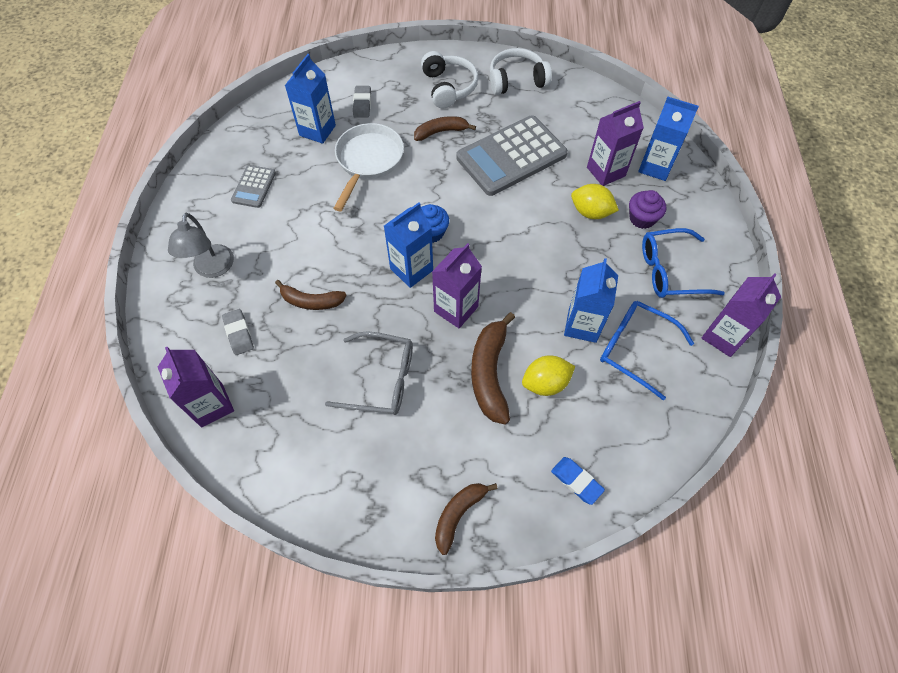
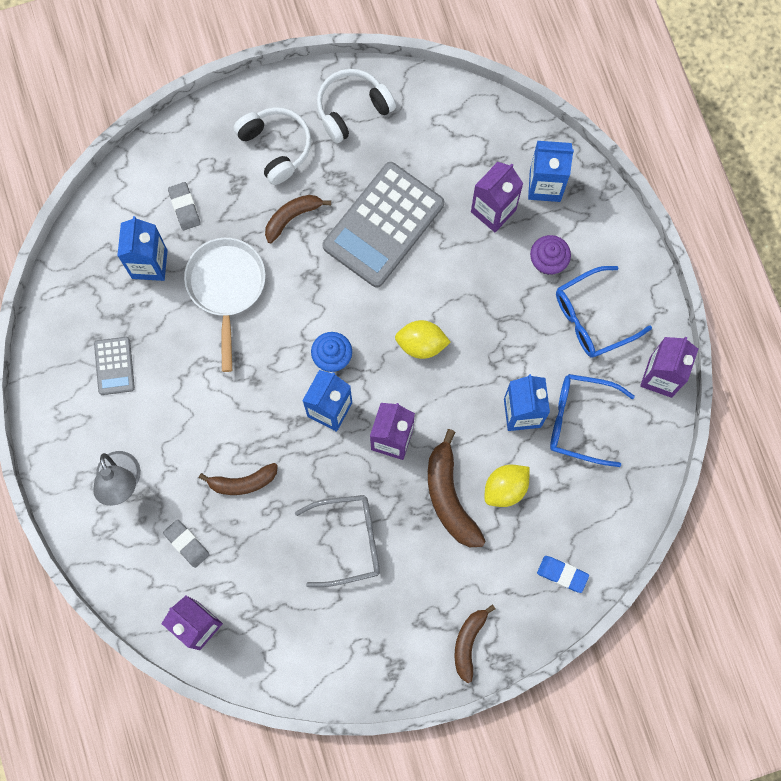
camera: 20 degrees left, 15 degrees up
(590, 212) = (492, 272): yellow lemon -> yellow lemon (421, 344)

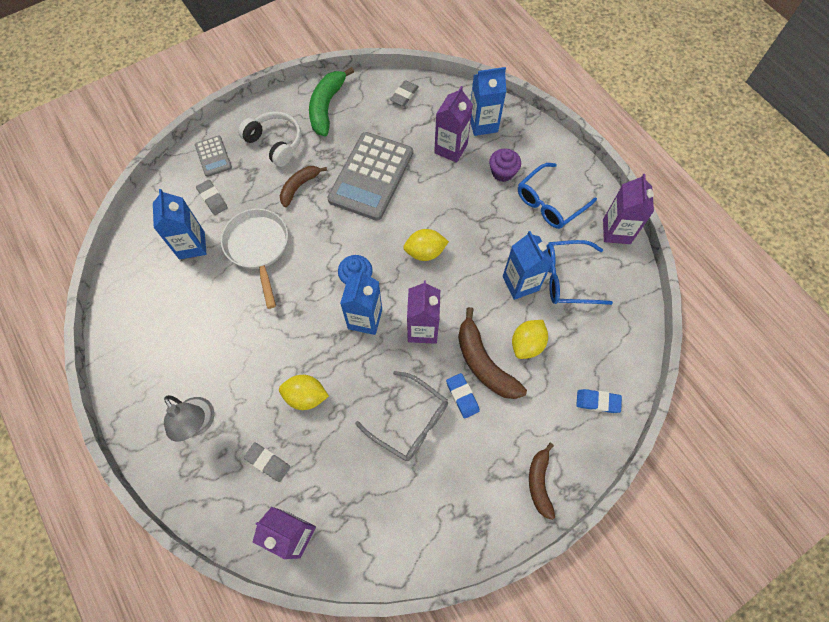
camera: 15 degrees left, 10 degrees down
(114, 366) = (176, 329): grey calculator -> grey calculator (213, 156)
(242, 482) = (306, 396): brown banana -> yellow lemon
(349, 541) = (410, 422): grey glasses -> grey glasses turned 60 degrees clockwise
(352, 109) = (326, 107): white headphones -> green banana
(414, 528) = (462, 396): none -> blue eraser
(456, 116) = (404, 95): none -> grey eraser

